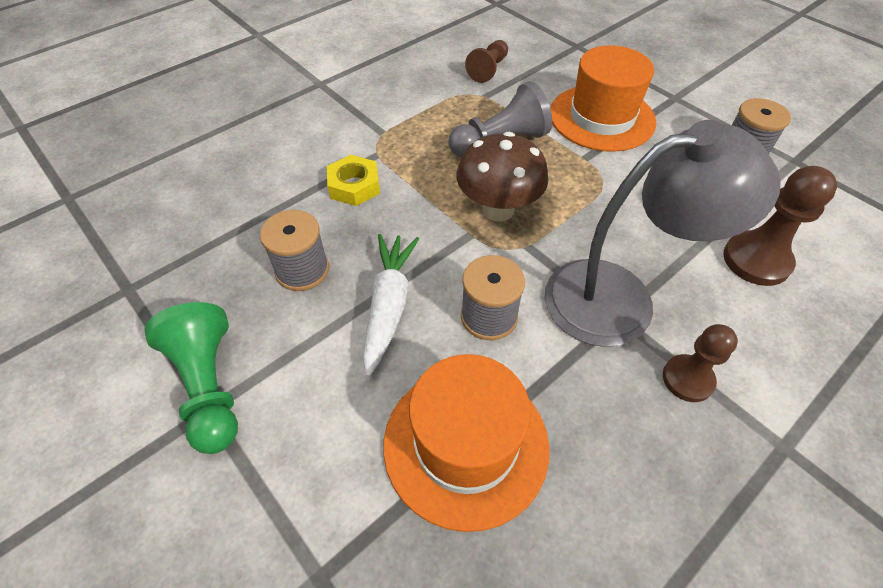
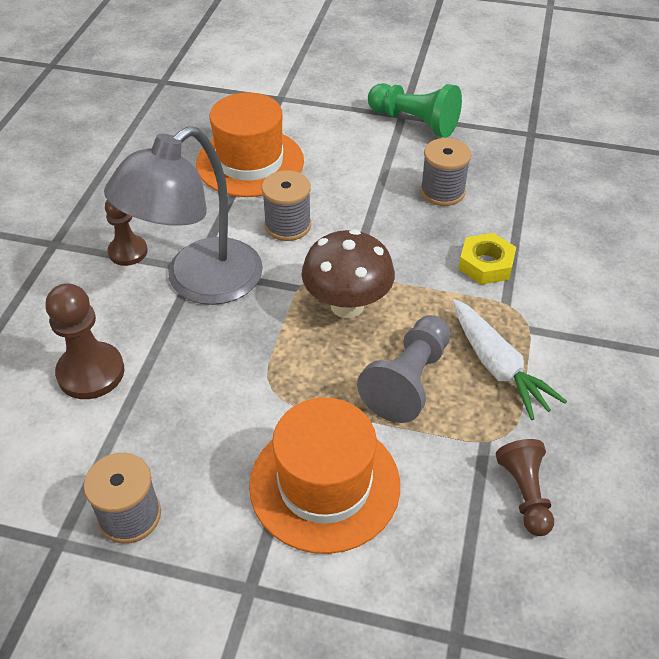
camera: 145 degrees right, 5 degrees down
(389, 305) = (361, 200): white carrot -> white carrot (498, 367)

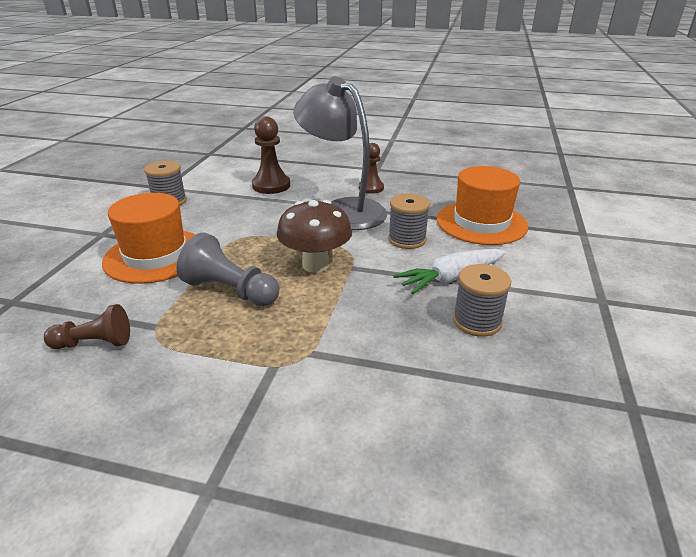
camera: 90 degrees right, 15 degrees down
(414, 122) = (594, 308): green pawn -> none
(486, 264) = (366, 343): yellow nut -> none
(498, 367) = (230, 340): white carrot -> white carrot (450, 278)

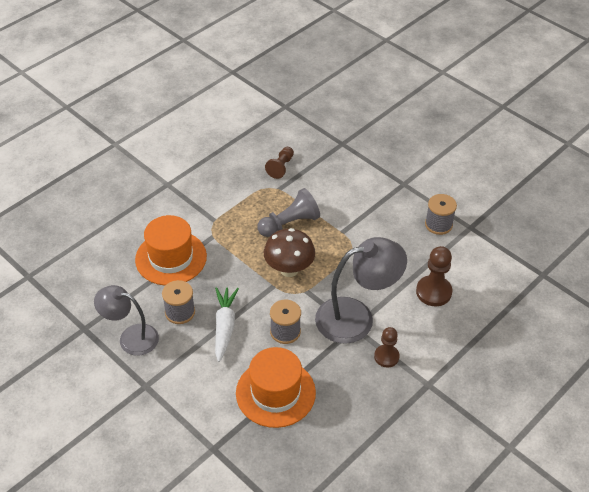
camera: 120 degrees right, 15 degrees up
(156, 256) = (354, 202): orange hat -> orange hat (171, 258)
(570, 346) = (131, 337): none -> grey lamp

